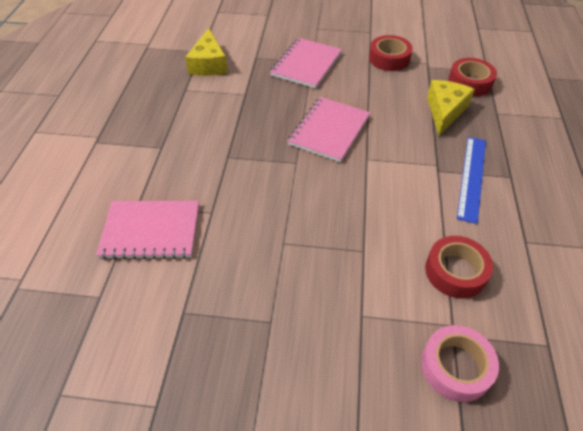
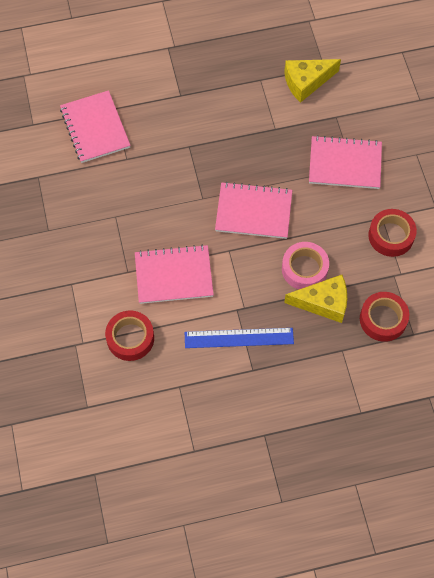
camera: 70 degrees right, 15 degrees up
(382, 210) = (173, 275): none -> pink notebook
(455, 367) = (51, 349): pink tape -> pink tape (304, 269)

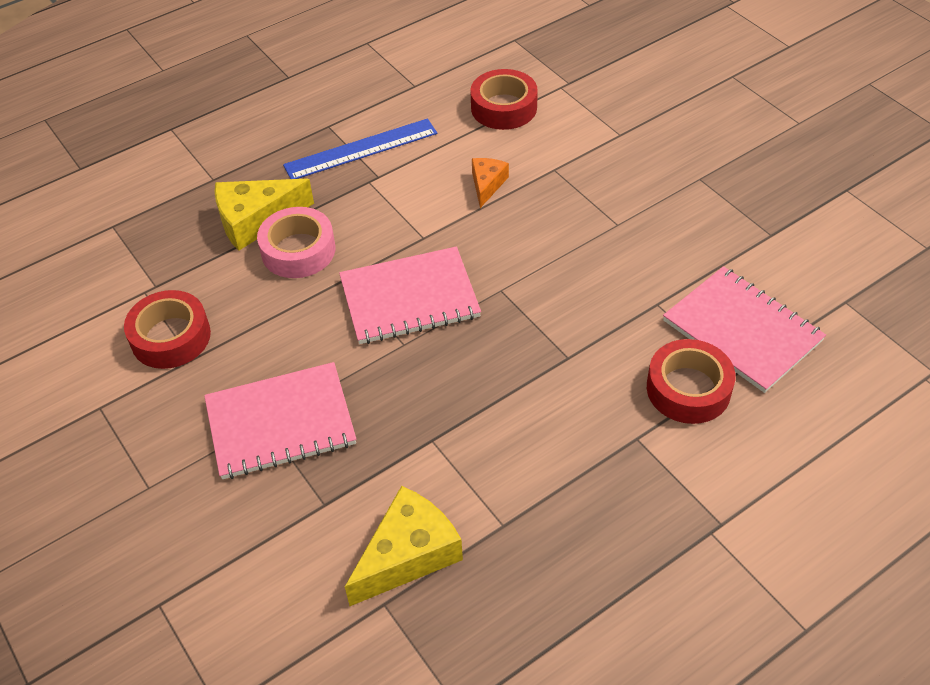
camera: 160 degrees right, 15 degrees down
(173, 275) = (487, 184): pink notebook -> orange cheese
(383, 319) = (161, 228): red tape -> red tape (688, 389)

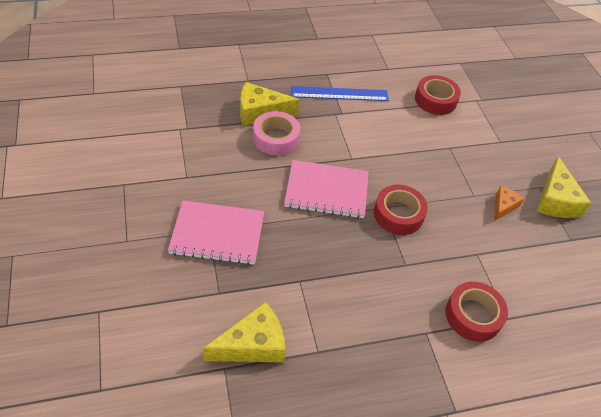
camera: 15 degrees right, 0 degrees up
(171, 337) = (181, 160): red tape -> red tape (398, 214)
(487, 184) = (404, 141): orange cheese -> orange cheese (503, 206)
(728, 188) = (555, 200): none -> yellow cheese
(742, 330) = (525, 293): pink notebook -> none

